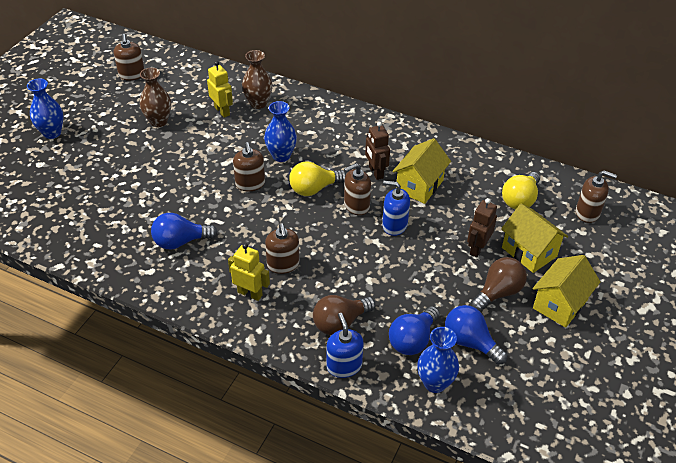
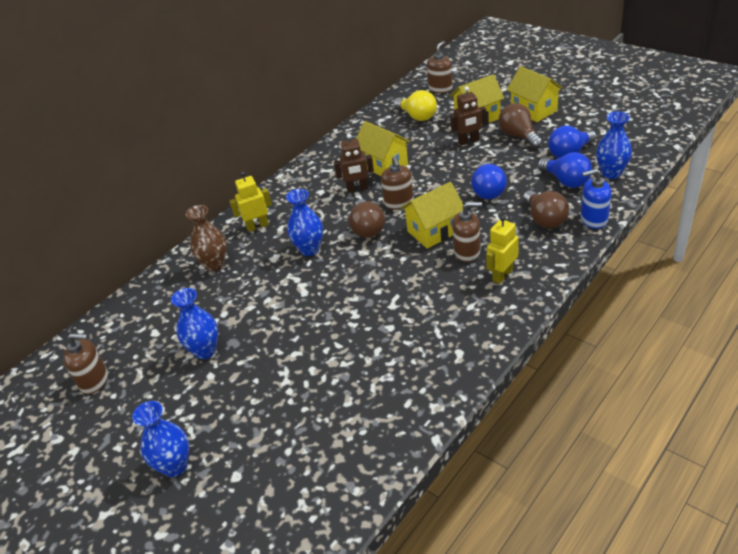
camera: 70 degrees left, 5 degrees down
(158, 121) = (205, 351): brown vase -> blue vase
(180, 242) = (419, 327): blue light bulb -> blue light bulb (488, 191)
(222, 111) = (214, 294): yellow robot -> yellow robot (257, 226)
(250, 184) = (345, 273): brown soap dispenser -> none
(313, 237) = (434, 231): none -> yellow house
(314, 189) = (367, 228): yellow light bulb -> brown light bulb
(394, 225) = (430, 182): blue soap dispenser -> none
(477, 248) = (468, 141): brown robot -> brown robot turned 60 degrees counterclockwise

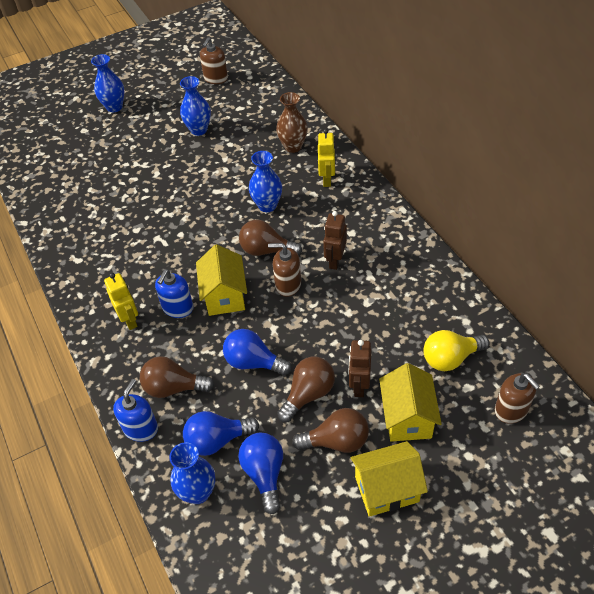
camera: 110 degrees right, 10 degrees up
(384, 165) = (363, 294): yellow house -> none
(467, 252) = (178, 308): brown soap dispenser -> blue soap dispenser
(493, 158) = (308, 394): none -> brown light bulb

